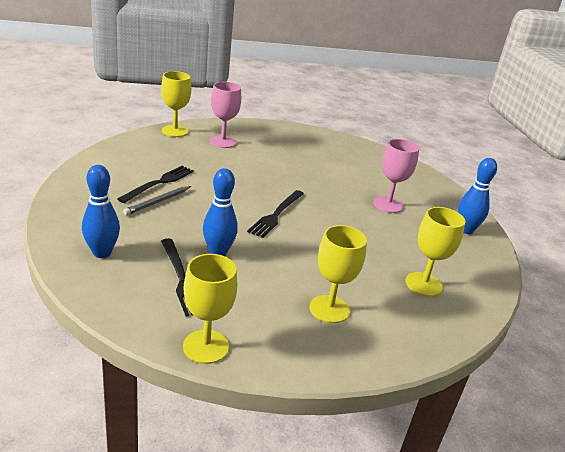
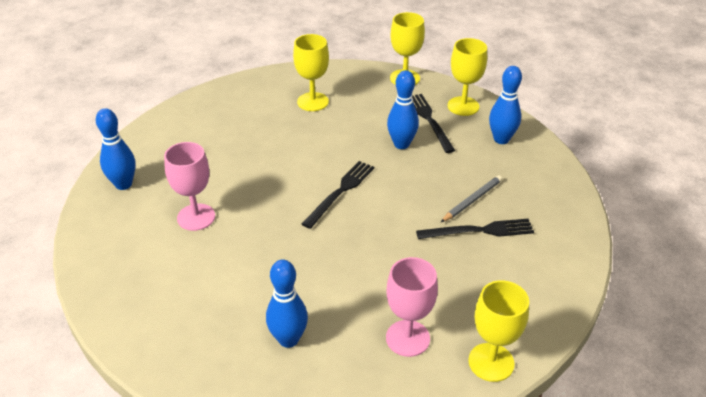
camera: 170 degrees left, 10 degrees up
(159, 183) = (479, 231): black fork -> black fork turned 135 degrees counterclockwise
(293, 147) = (288, 339): none -> blue bowling pin
(423, 284) = (220, 123): yellow goblet -> yellow goblet (463, 106)

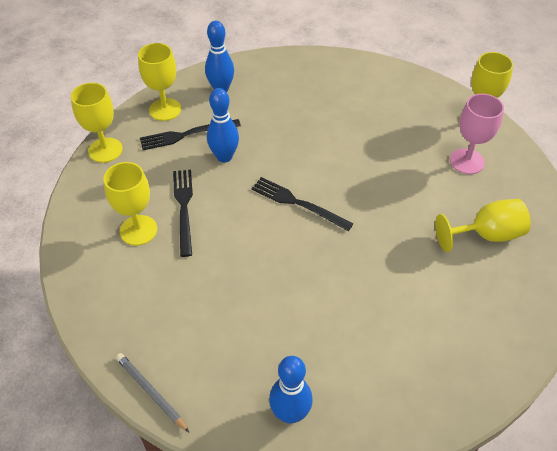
camera: 90 degrees left, 10 degrees up
(196, 217) = (343, 324): pink goblet -> none
(288, 339) = (486, 235): blue bowling pin -> yellow goblet
(472, 200) = (306, 114): grey pencil -> grey pencil (151, 392)
(479, 231) = (344, 113): black fork -> black fork (184, 208)

